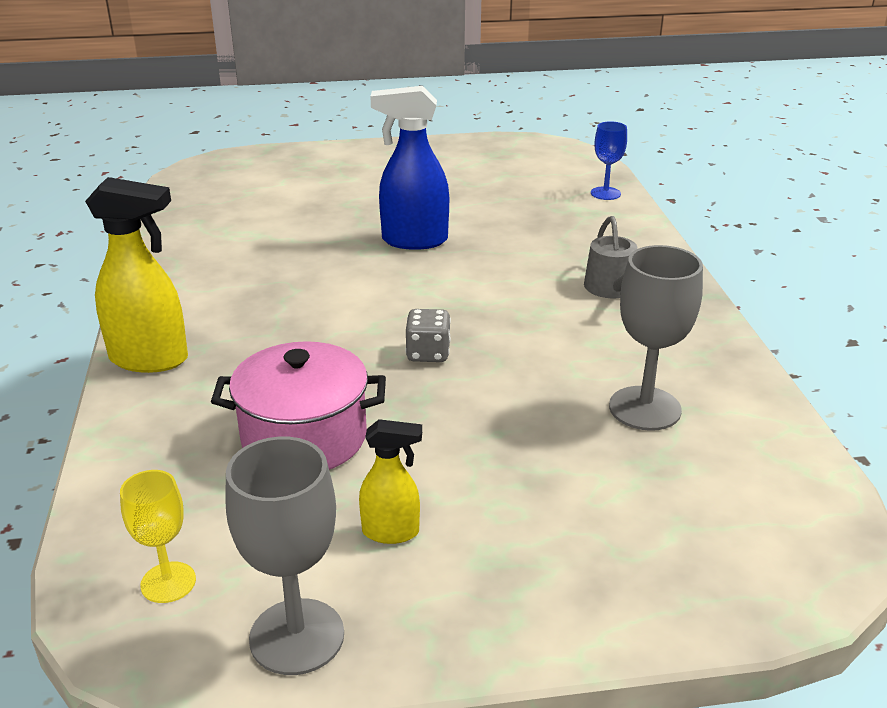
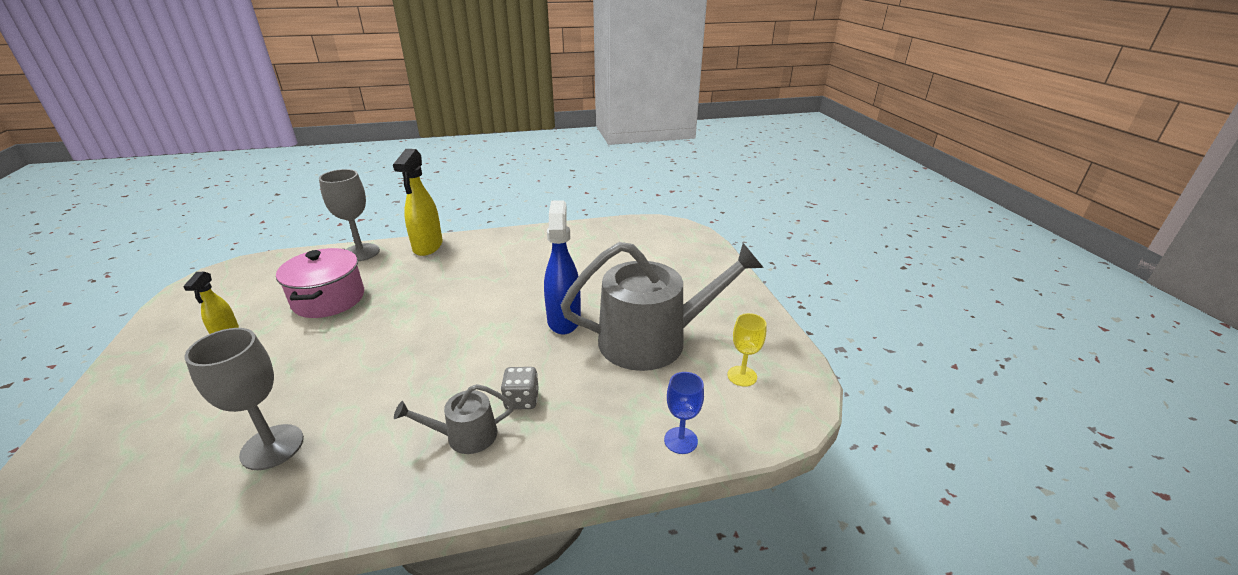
camera: 85 degrees right, 0 degrees up
(168, 582) = (242, 278): yellow goblet -> yellow goblet (742, 376)
(297, 636) = (177, 313): grey goblet -> grey goblet (361, 252)
(428, 353) = (397, 336): grey dice -> grey dice (521, 400)
(461, 195) = (653, 340): none -> grey watering can

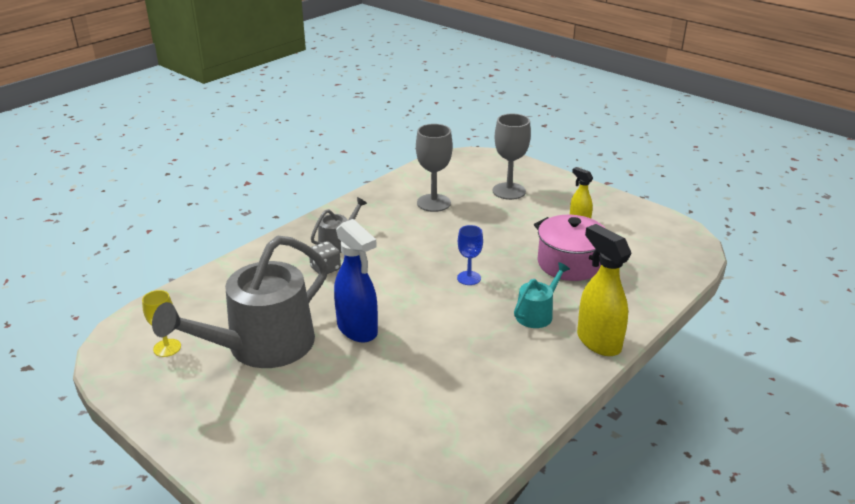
camera: 145 degrees right, 0 degrees up
(361, 252) = (641, 306): grey goblet -> grey goblet (509, 191)
(427, 276) = (537, 314): none -> turquoise watering can
(680, 440) = (199, 290): blue goblet -> blue goblet (469, 278)

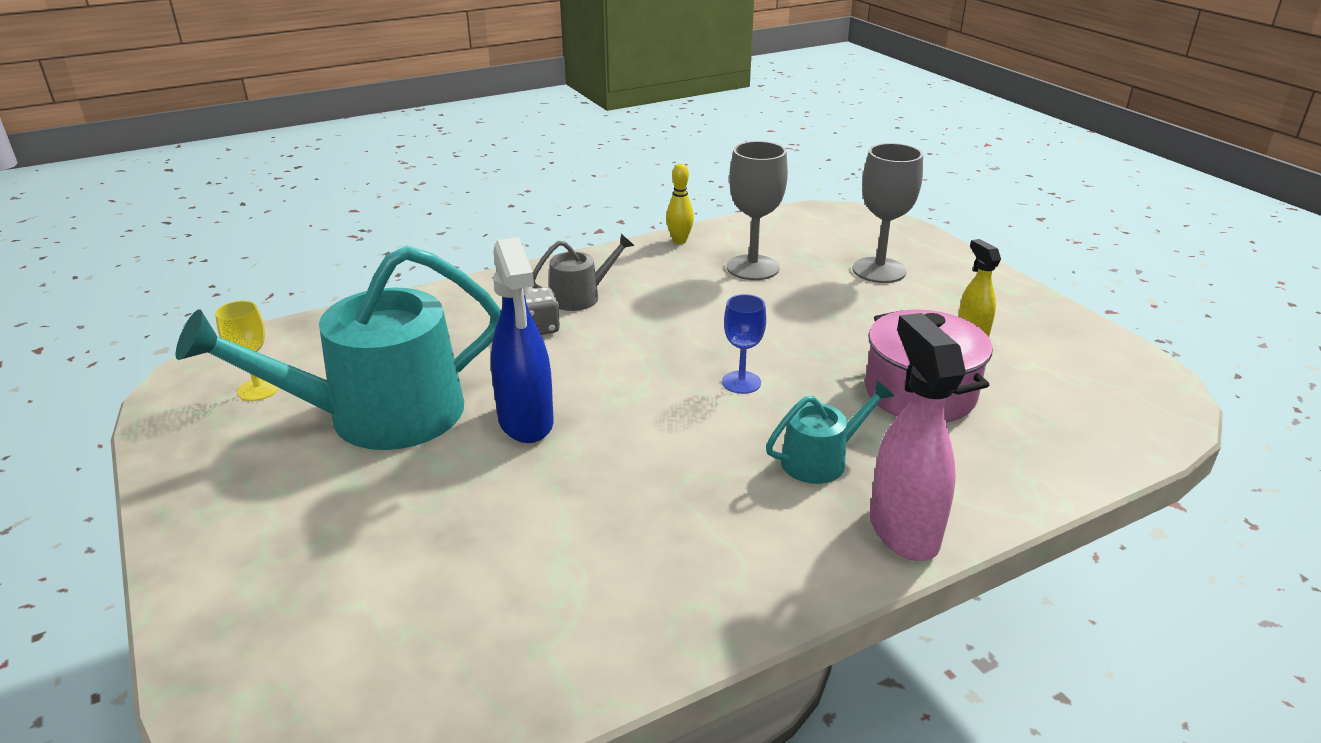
camera: 20 degrees right, 0 degrees up
(262, 346) = (379, 415): grey watering can -> turquoise watering can
(377, 192) = (679, 241): none -> yellow bowling pin
(598, 342) = (903, 530): yellow spray bottle -> pink spray bottle

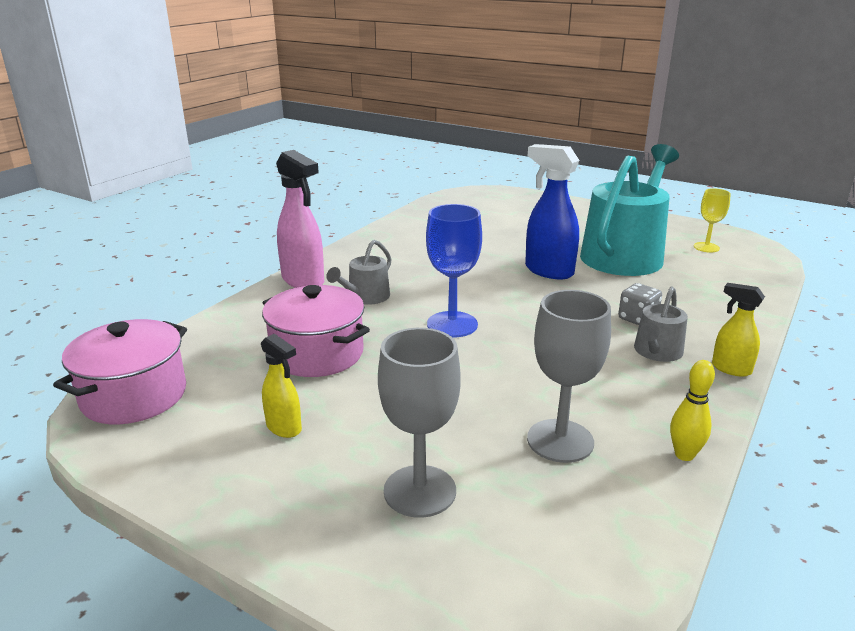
camera: 150 degrees right, 5 degrees down
(547, 269) = (730, 369): none -> yellow spray bottle
(741, 382) = (452, 324): blue goblet -> blue goblet, size x1.65
(820, 460) = (365, 297): turquoise watering can -> grey watering can
(1133, 403) = (134, 396): none -> pink pot

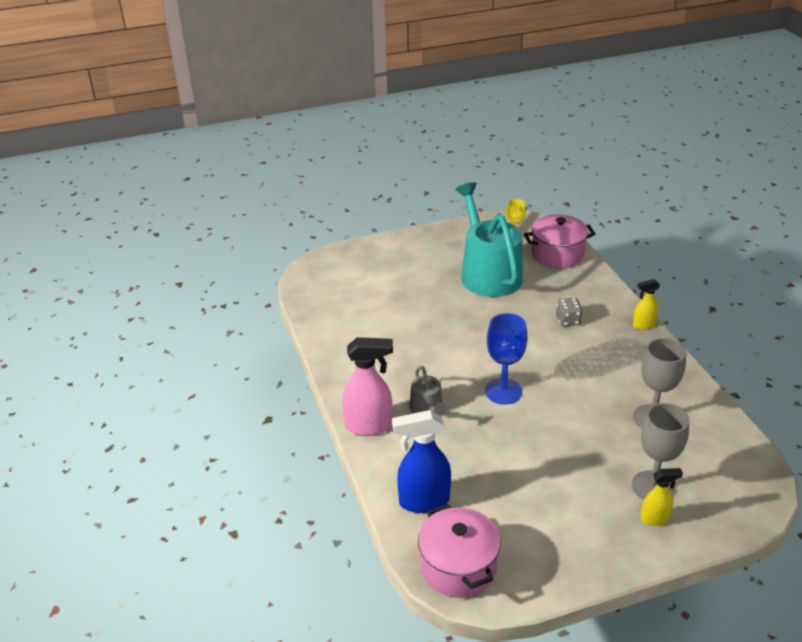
camera: 50 degrees left, 10 degrees up
(284, 428) = (555, 512): yellow spray bottle -> yellow spray bottle (654, 519)
(317, 354) = (483, 464): pink pot -> pink pot (557, 254)
(548, 271) = (476, 315): blue spray bottle -> blue spray bottle (423, 501)
(656, 352) = (606, 337): grey watering can -> none
(684, 455) = (694, 387): yellow bowling pin -> none

